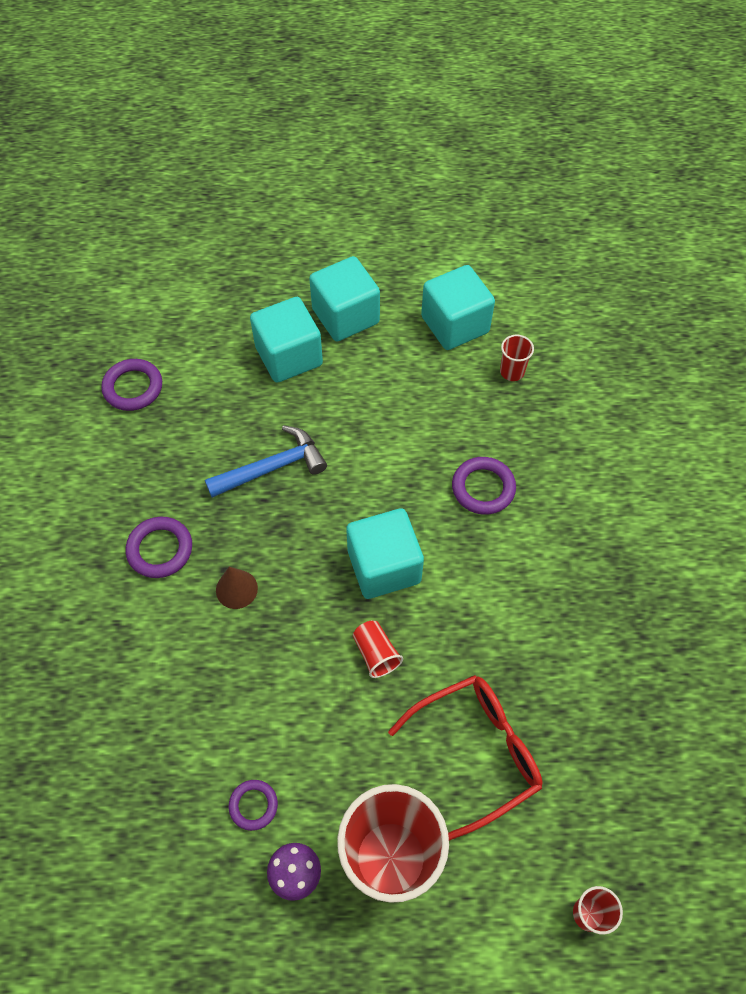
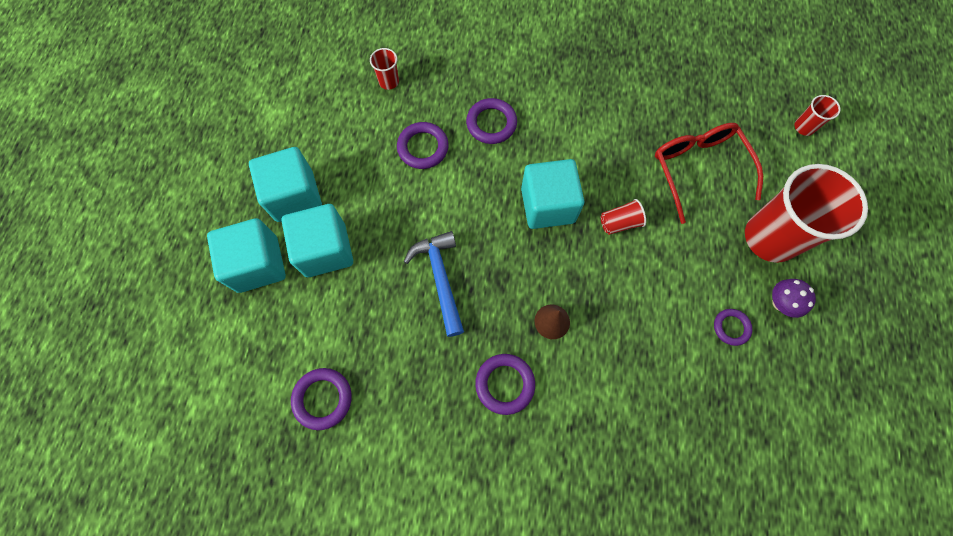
camera: 80 degrees left, 10 degrees up
(432, 422) = (423, 148): none -> purple ring
(455, 324) = (330, 112): turquoise cube -> turquoise cube (258, 264)

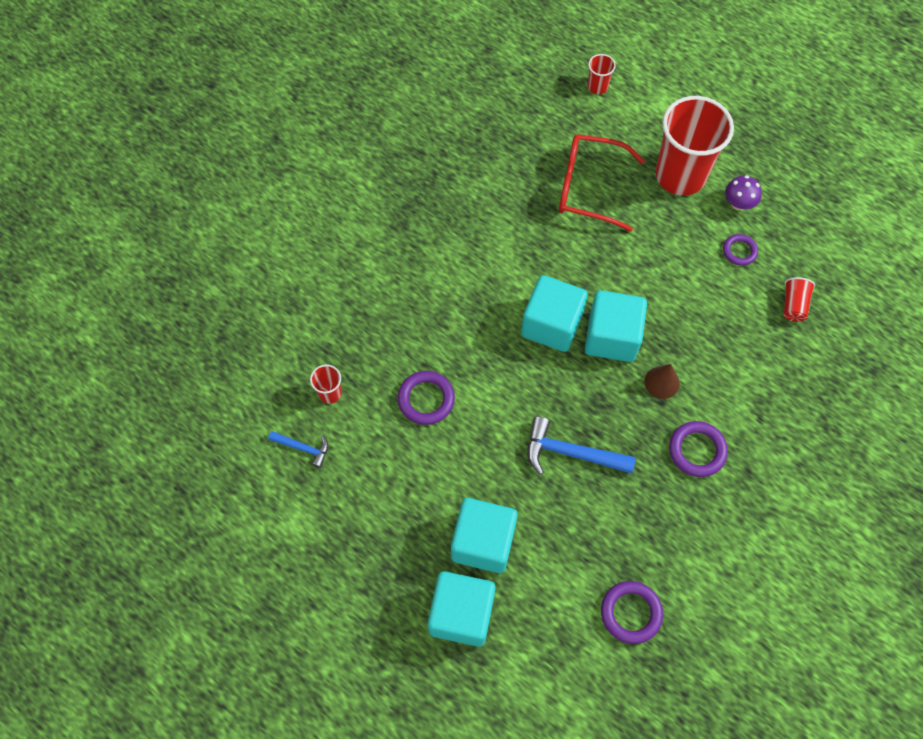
camera: 60 degrees left, 5 degrees down
(294, 196) = (406, 545): turquoise cube -> turquoise cube (612, 337)
(334, 88) = (303, 448): none -> blue hammer
(491, 123) = (438, 325): purple ring -> none
(619, 223) = (602, 277): red cup -> red cup (793, 305)

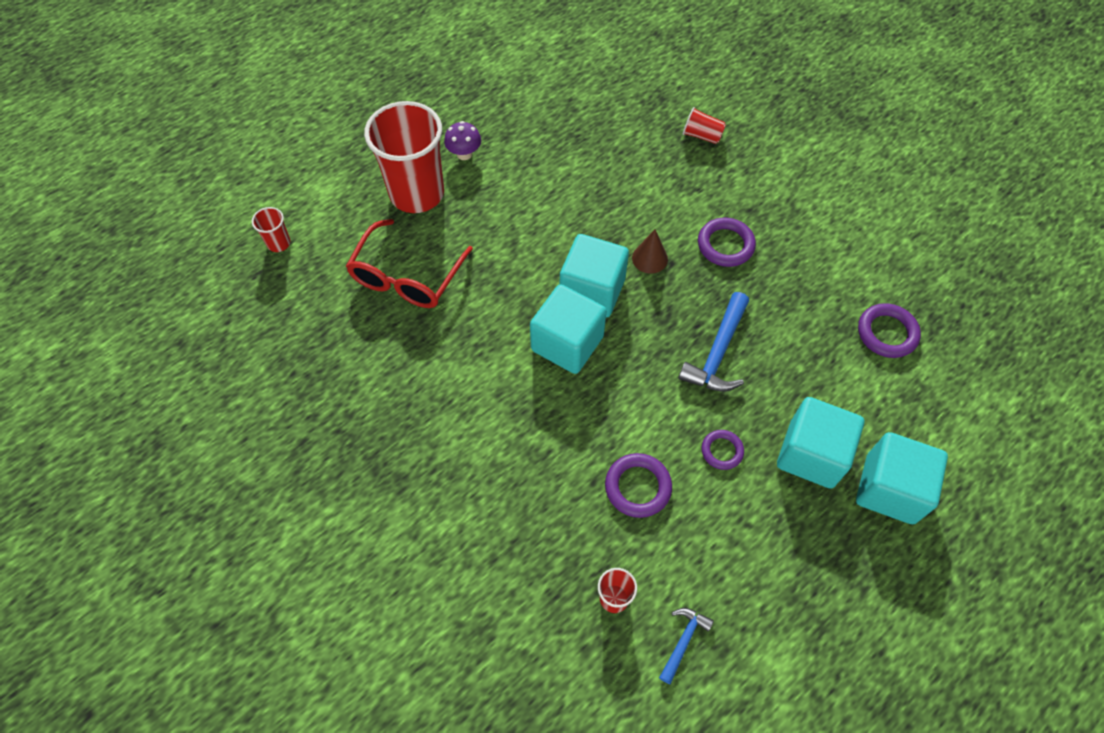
camera: 80 degrees left, 5 degrees down
(739, 251) = (518, 165): purple ring -> purple ring (722, 451)
(793, 305) = (585, 138): red cup -> red cup (702, 135)

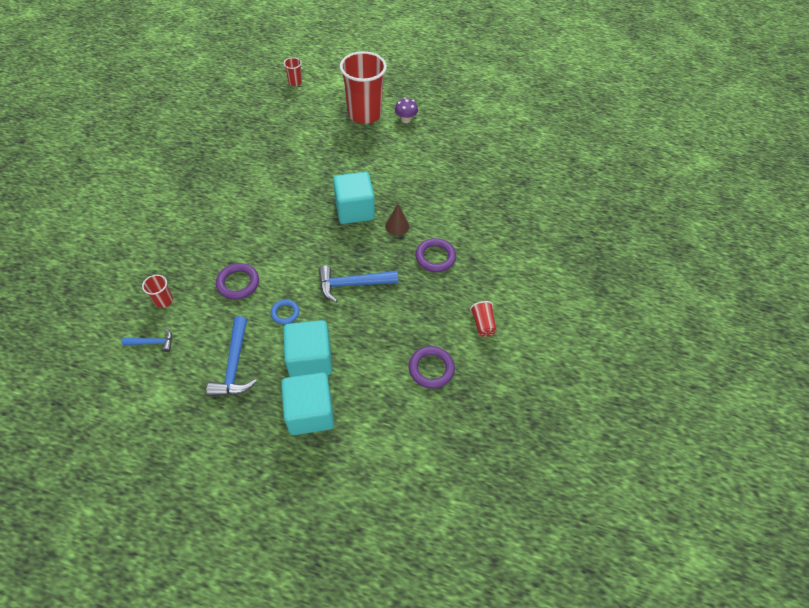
camera: 55 degrees right, 5 degrees down
(407, 277) = (308, 134): red glasses -> none
(567, 343) = (312, 214): turquoise cube -> none
(702, 135) = (511, 212): red cup -> red cup (482, 324)
(722, 451) = (285, 313): purple ring -> blue ring
(775, 548) = (234, 365): none -> blue hammer

